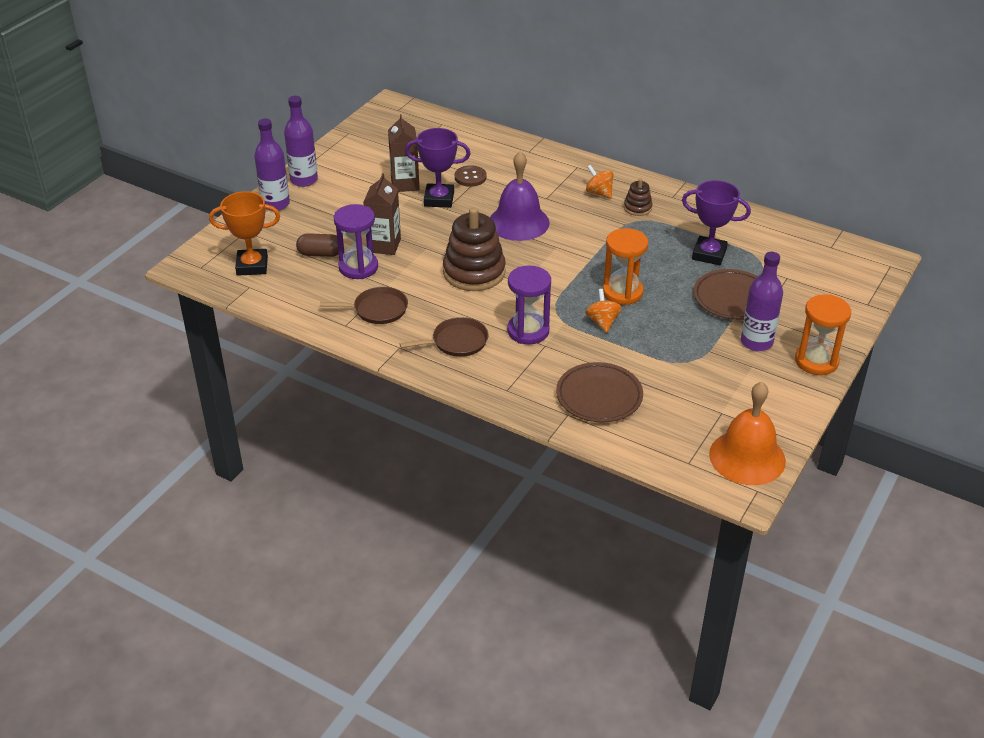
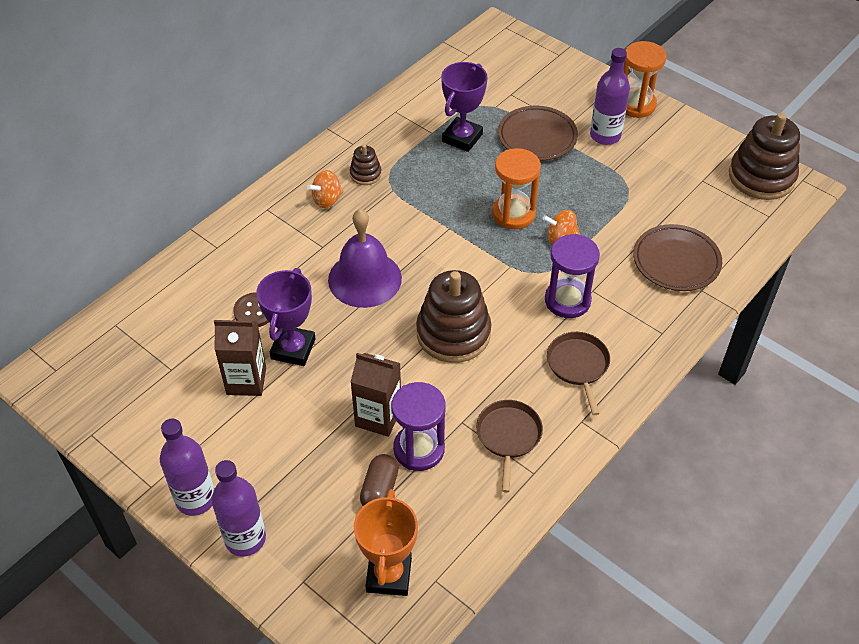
camera: 80 degrees left, 10 degrees up
(747, 457) = (761, 177): orange bell -> brown stacking toy

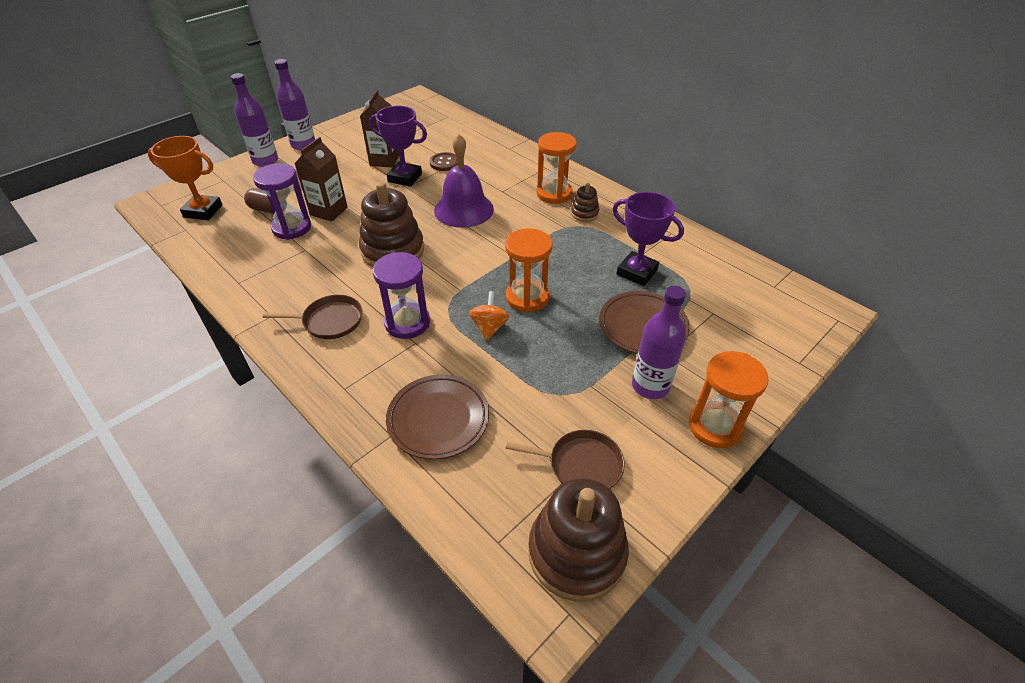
camera: 95 degrees right, 5 degrees down
(327, 200) = (554, 194): orange spinning top -> orange hourglass
(508, 436) = (278, 272): brown pan -> brown pan (581, 465)

